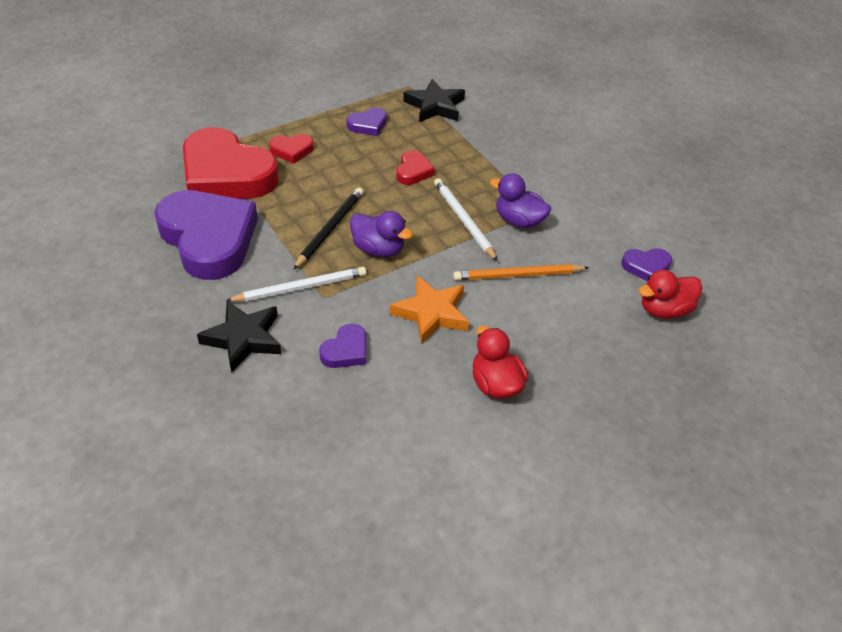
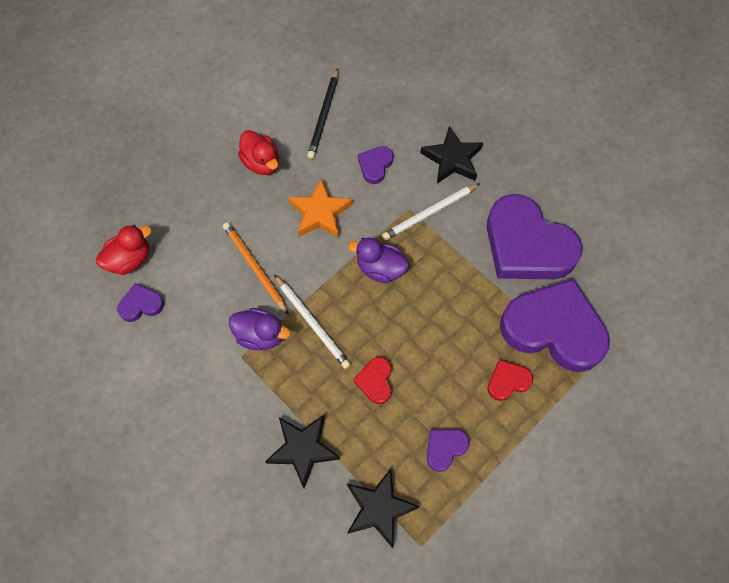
camera: 170 degrees right, 20 degrees up
(226, 174) = (553, 329): red heart -> purple heart
(330, 229) = (429, 282): black pencil -> black pencil (324, 116)
(490, 144) = (303, 449): none -> black star
(518, 275) = (255, 268): orange pencil -> orange pencil turned 105 degrees counterclockwise

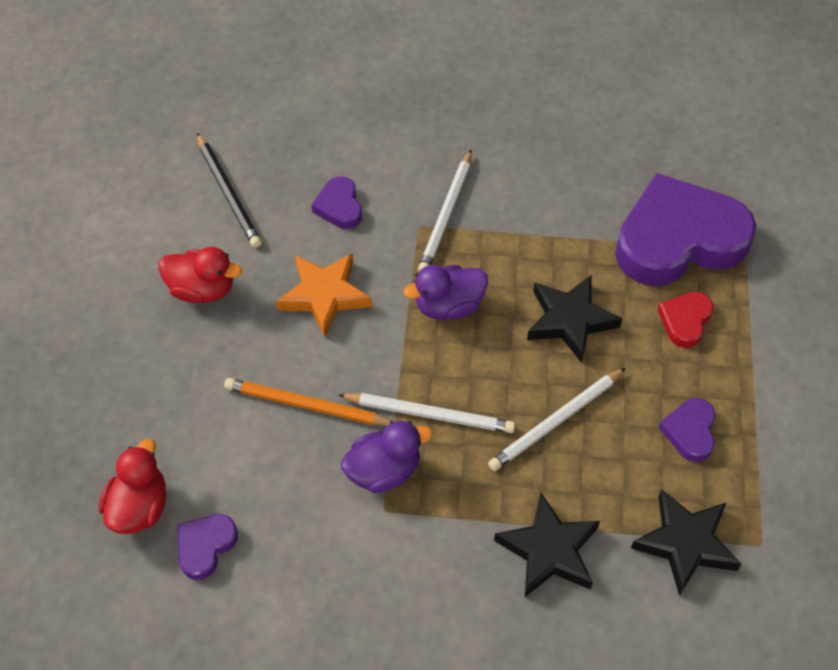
camera: 40 degrees left, 10 degrees down
(375, 381) = (556, 422): red heart -> white pencil
(452, 159) = (417, 146): black star -> black star (570, 320)
(526, 245) = (575, 179): purple heart -> none

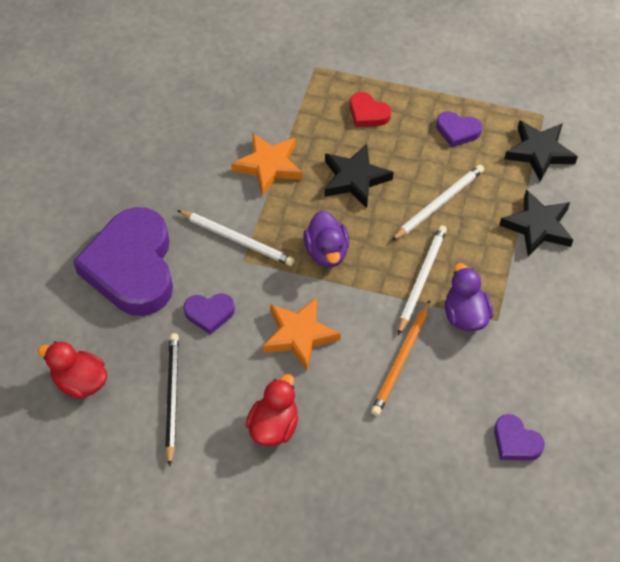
camera: 80 degrees left, 0 degrees up
(139, 507) = (477, 487): red duck -> red duck (80, 382)
(228, 193) = (172, 397): black pencil -> black pencil turned 75 degrees counterclockwise
(556, 422) = (439, 203): white pencil -> white pencil turned 105 degrees counterclockwise
(564, 227) = (268, 166): none -> orange star
(678, 239) = (296, 101): purple heart -> purple heart (132, 267)

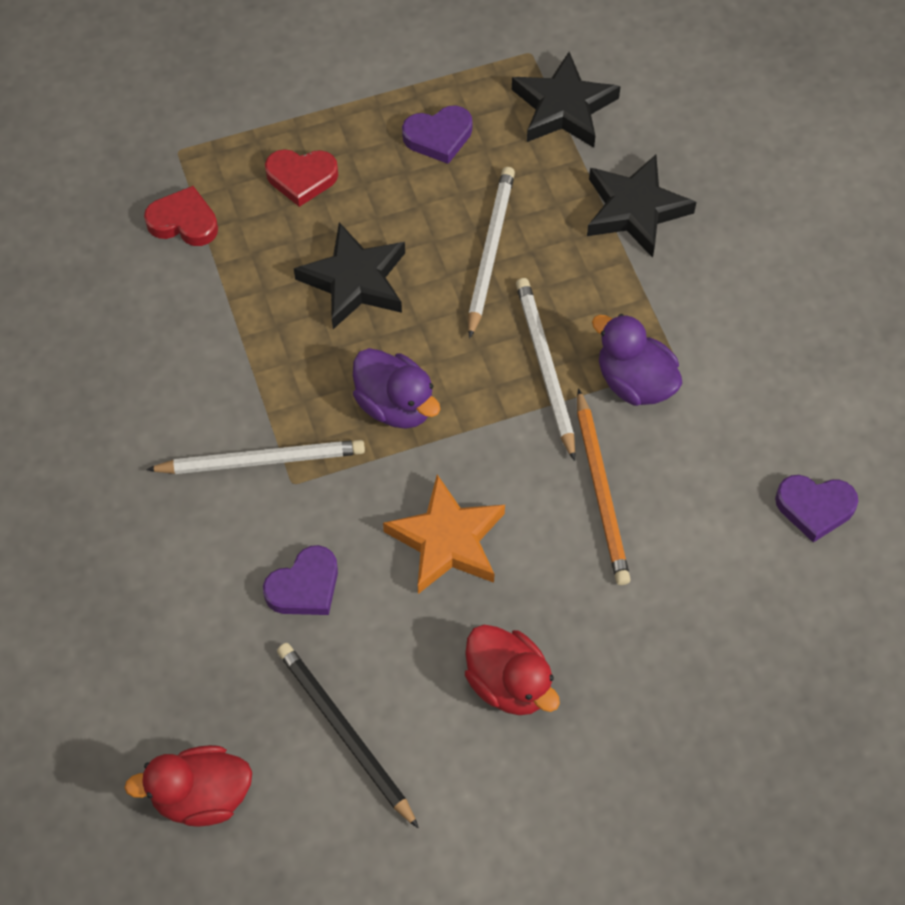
camera: 35 degrees left, 5 degrees up
(132, 267) = (145, 589): purple heart -> none
(268, 166) = (223, 330): orange star -> none
(274, 426) = (509, 683): red duck -> red duck turned 150 degrees clockwise
(291, 103) = (184, 222): none -> red heart

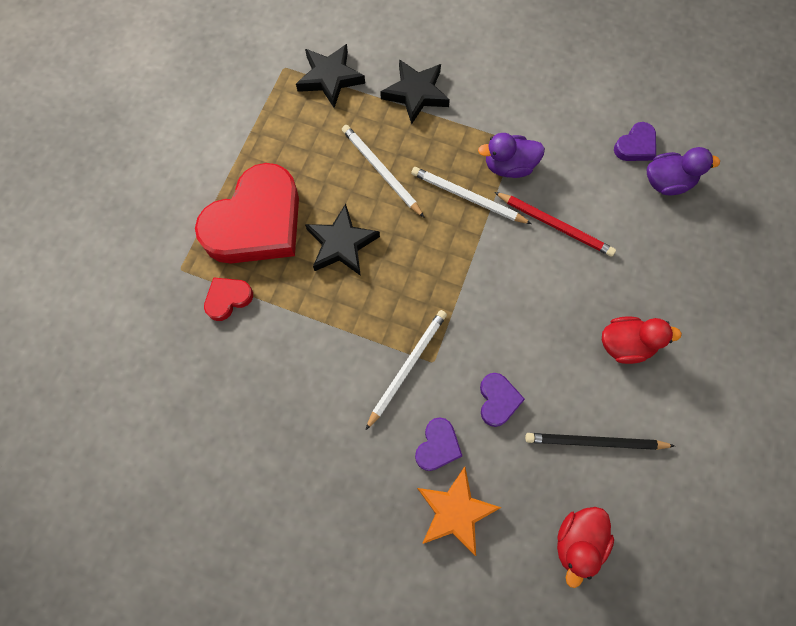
camera: 50 degrees left, 10 degrees up
(301, 178) = (256, 222): red heart -> red heart, size x2.34
(395, 405) = (430, 279): purple duck -> purple duck (667, 182)
(438, 137) = (293, 143): purple heart -> purple heart (437, 446)
(447, 540) = (526, 313): orange star -> orange star (455, 511)
(601, 491) = (555, 225): orange pencil -> red pencil

